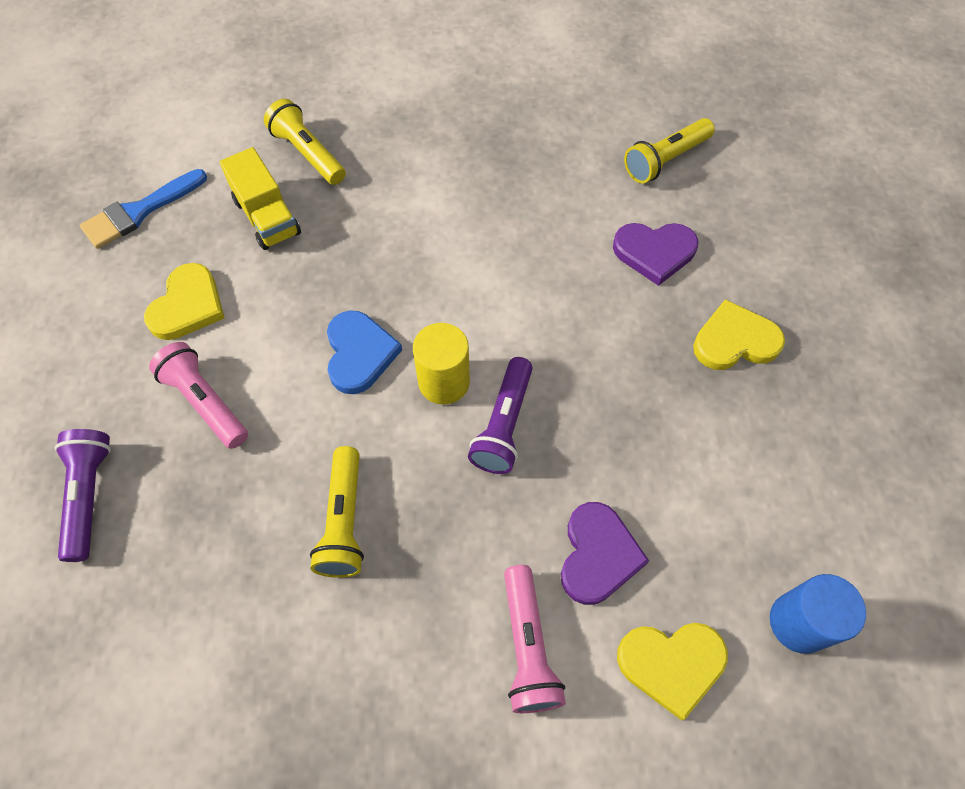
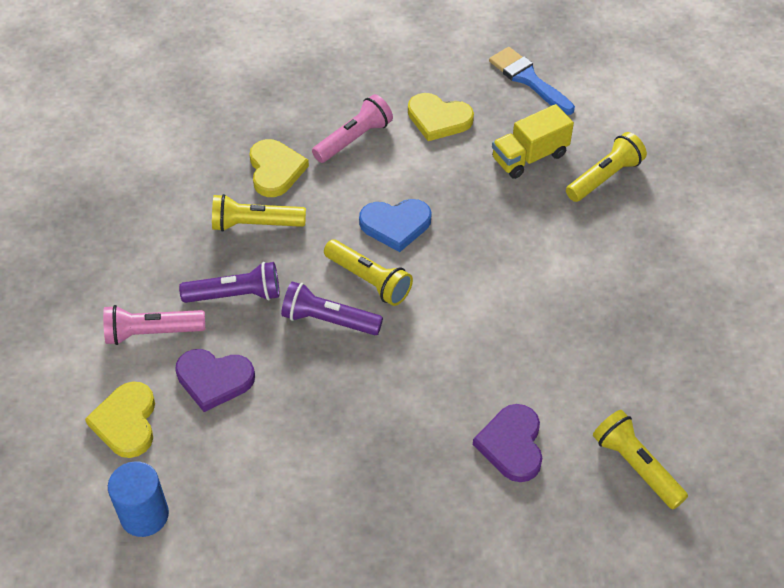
camera: 90 degrees right, 10 degrees down
(89, 496) = (284, 90): purple flashlight -> purple flashlight (235, 295)
(444, 382) = (369, 280): yellow cylinder -> yellow flashlight
(734, 340) = (411, 503): yellow heart -> yellow heart (275, 170)

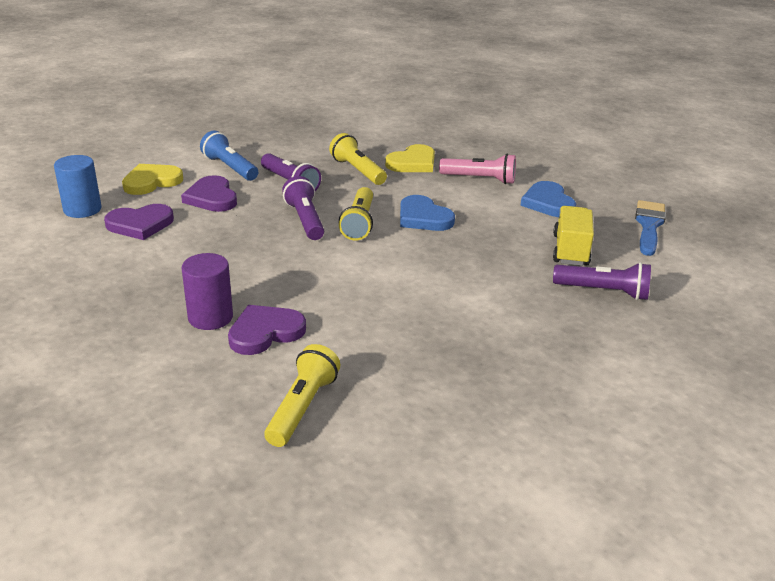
camera: 55 degrees right, 20 degrees down
(152, 332) = (230, 168): pink flashlight -> blue flashlight
(226, 470) = (140, 224): none -> purple heart
(438, 119) = (548, 203): yellow heart -> blue heart
(459, 477) = (210, 317): none -> purple cylinder
(529, 157) = (570, 250): yellow truck -> yellow truck turned 75 degrees clockwise
(604, 177) = (603, 291): yellow flashlight -> purple flashlight

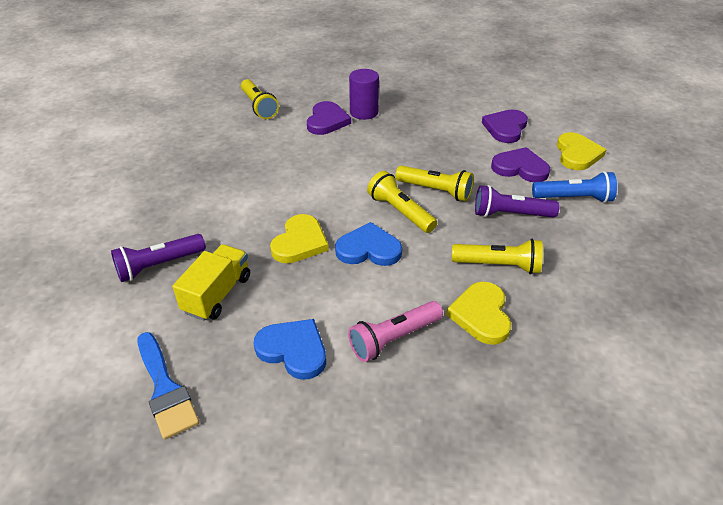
camera: 135 degrees right, 10 degrees up
(82, 209) = (552, 116): blue cylinder -> none
(305, 220) = (435, 191): purple flashlight -> yellow flashlight
(467, 247) = (300, 242): none -> yellow heart
(570, 250) = (217, 294): yellow truck -> yellow truck turned 120 degrees counterclockwise

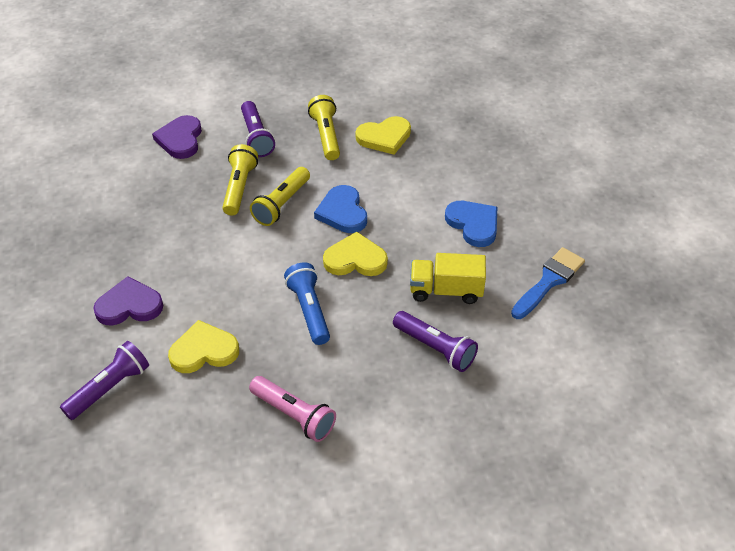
camera: 110 degrees left, 5 degrees up
(259, 107) = (109, 388): yellow flashlight -> purple flashlight
(293, 350) = (473, 224): blue heart -> blue heart turned 135 degrees clockwise
(364, 112) = (99, 277): purple cylinder -> none
(394, 338) = (432, 175): pink flashlight -> pink flashlight (294, 415)
(505, 128) = (106, 157): purple heart -> none
(573, 198) = (218, 104): blue flashlight -> blue flashlight (309, 310)
(577, 154) = (144, 107): yellow heart -> yellow heart (204, 351)

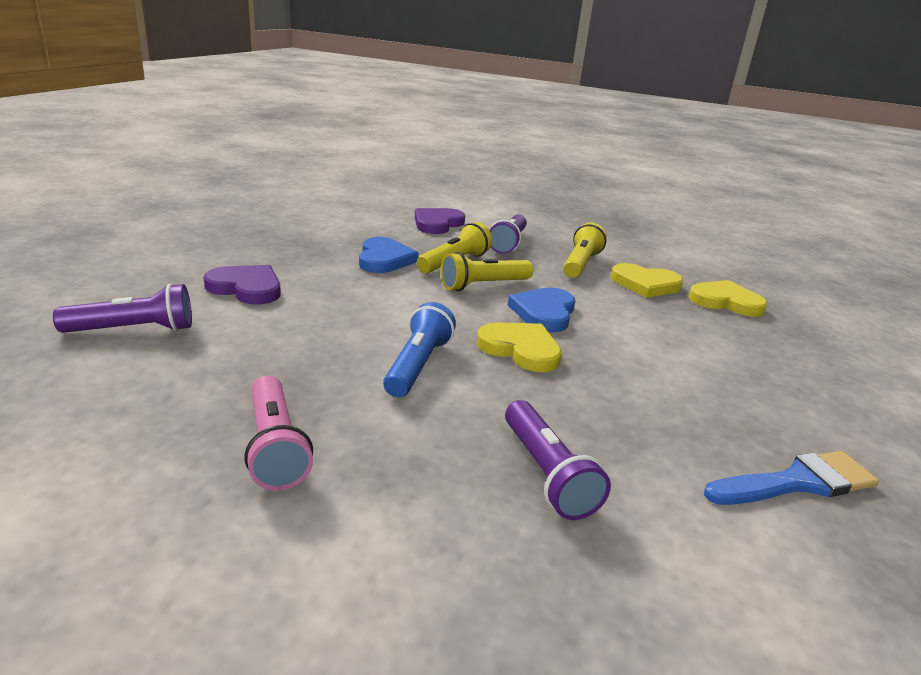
camera: 30 degrees right, 20 degrees down
(204, 351) = (262, 345): yellow heart -> yellow heart (725, 302)
(446, 290) = (616, 422): yellow truck -> none
(473, 224) = (707, 381): blue heart -> blue heart (384, 259)

